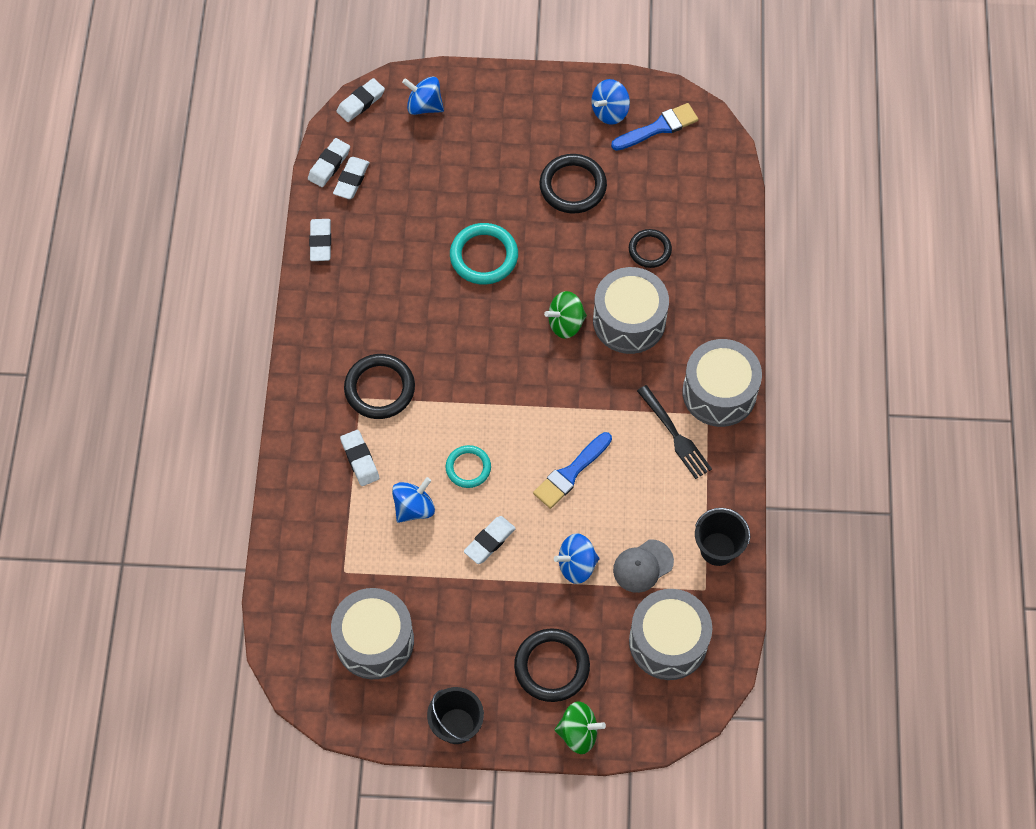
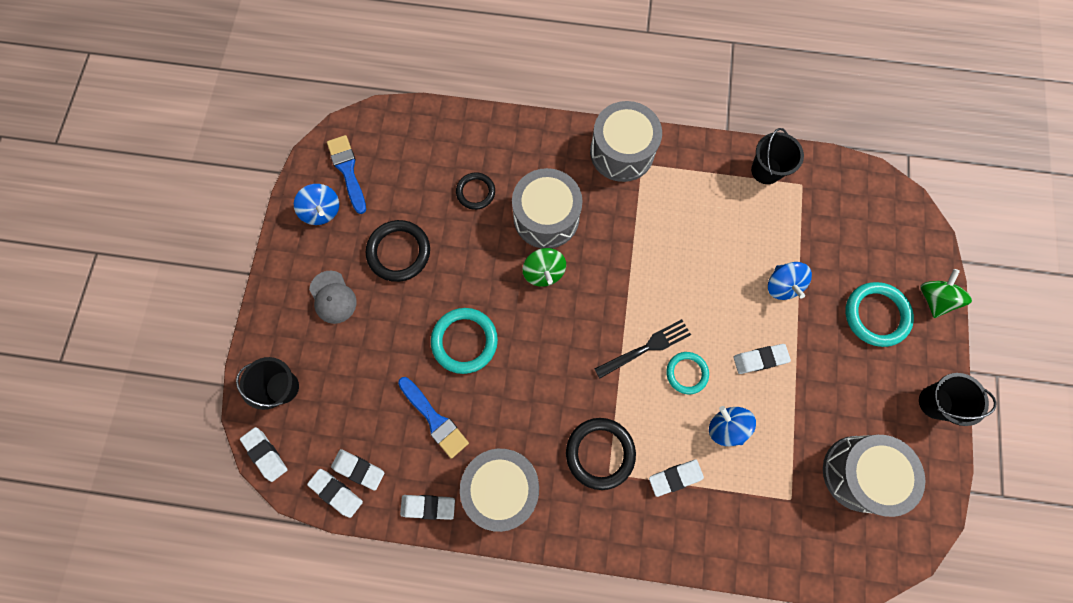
camera: 85 degrees left, 10 degrees up
(424, 106) = (282, 387): blue spinning top -> black bucket
(489, 541) = (760, 359): white eraser -> white eraser turned 60 degrees counterclockwise
(551, 666) = (876, 315): black ring -> turquoise ring
(570, 473) = (694, 282): blue brush -> blue brush (435, 419)
(643, 566) = (782, 231): grey cap -> grey cap (333, 297)
(668, 642) = (849, 218): grey drum -> grey drum (502, 486)
(675, 435) = (660, 191): black fork -> black fork (646, 348)

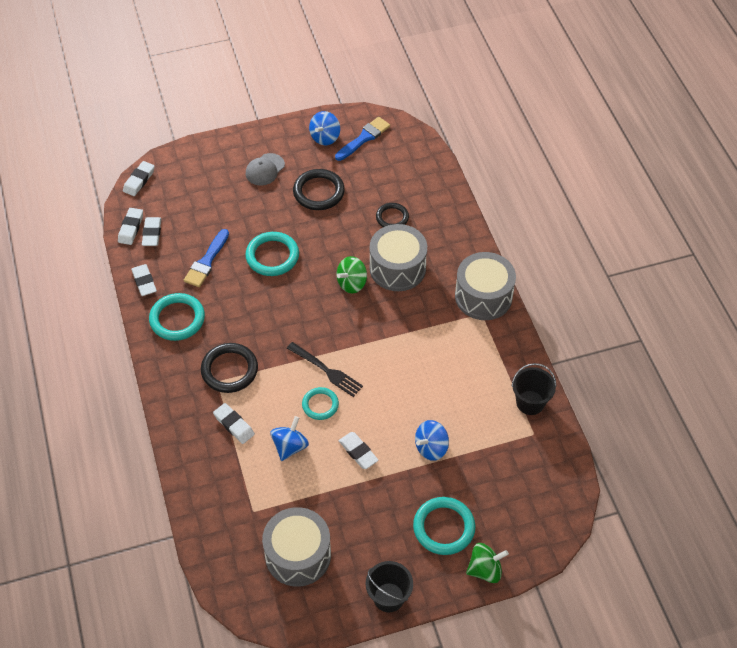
camera: 65 degrees right, 20 degrees down
(282, 387) = (188, 170): black bucket -> none
(502, 486) = (177, 319): grey drum -> turquoise ring

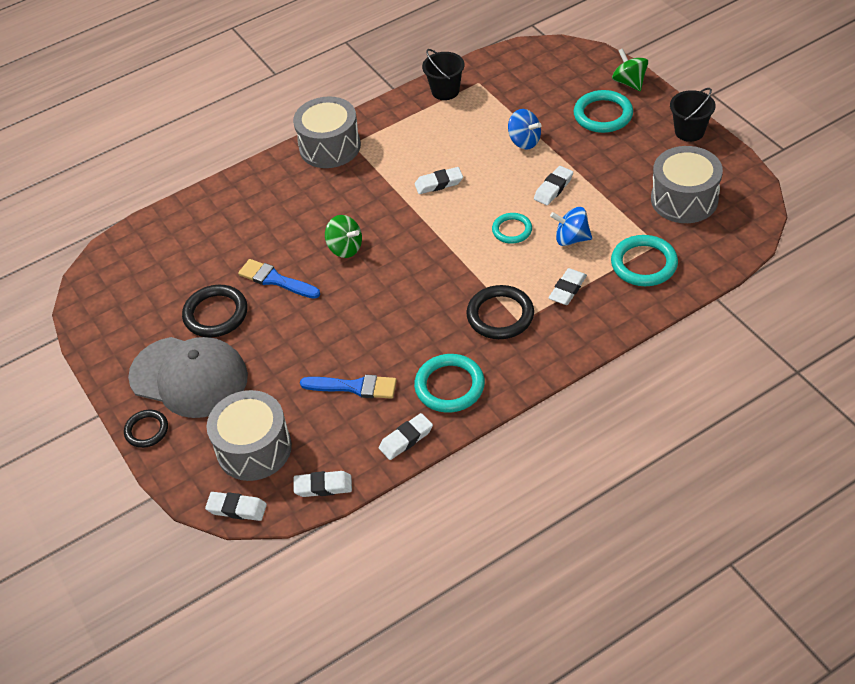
camera: 100 degrees left, 5 degrees down
(152, 233) = (326, 459): white eraser -> white eraser (439, 183)
(265, 169) = (189, 377): grey cap -> grey cap, size x2.09
(272, 256) = (327, 327): turquoise ring -> turquoise ring (644, 264)
(325, 137) = (122, 334): blue spinning top -> none
(326, 370) = (468, 237): black fork -> none
(364, 138) = (117, 296): blue brush -> blue brush (275, 280)
(392, 217) = (240, 240): black ring -> black ring (146, 430)
(397, 268) = (312, 217): grey drum -> grey drum (254, 448)

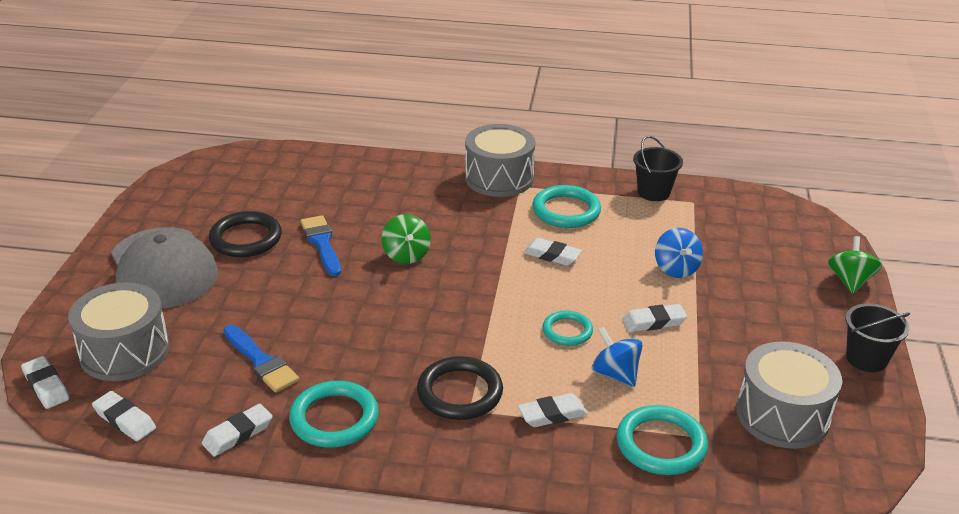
camera: 35 degrees right, 15 degrees down
(146, 430) = (81, 284): black ring -> none
(406, 439) = (238, 434): white eraser -> white eraser turned 45 degrees counterclockwise
(603, 115) = (786, 292): turquoise ring -> turquoise ring (566, 211)

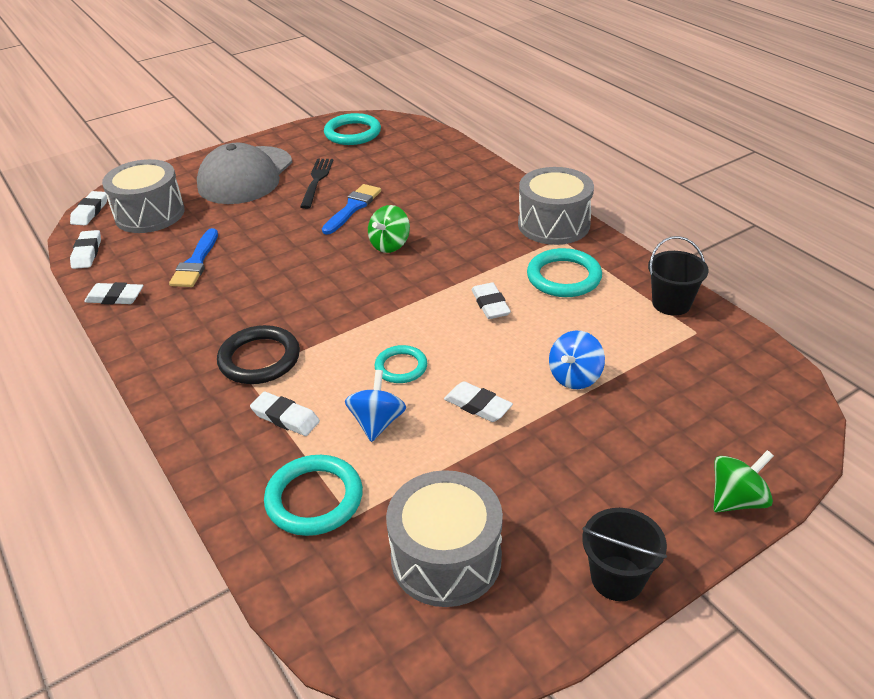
camera: 50 degrees right, 5 degrees up
(246, 238) = (316, 181): black ring -> black fork
(334, 418) = (170, 323): turquoise ring -> turquoise ring (352, 133)

